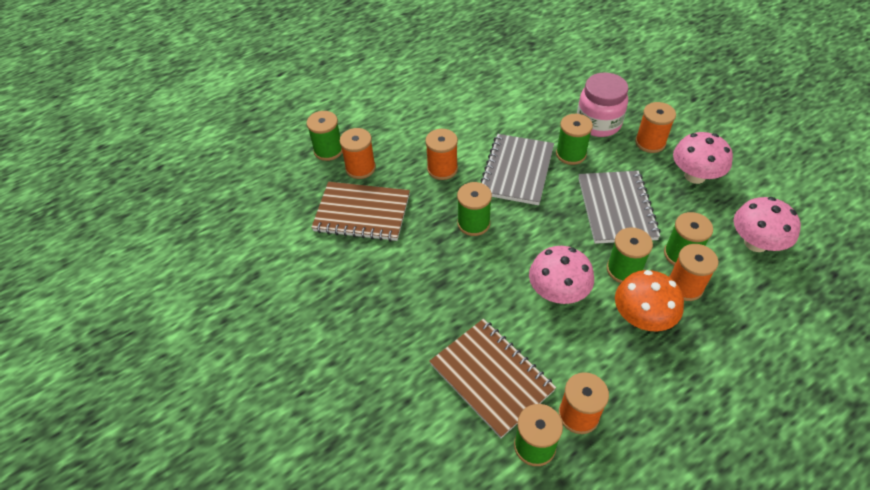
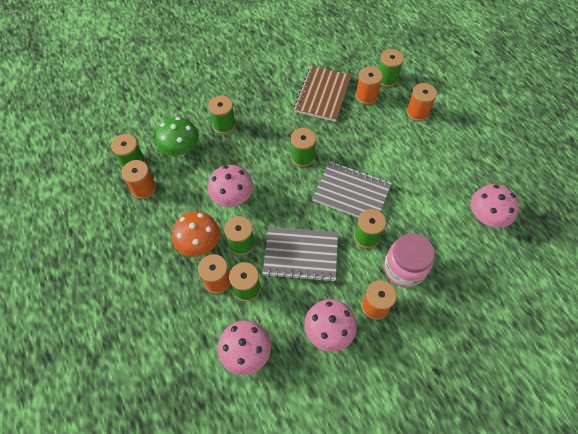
camera: 95 degrees right, 10 degrees up
(433, 326) = (224, 125): none -> green spool
(442, 169) = (359, 144): orange spool -> orange spool (417, 112)
(491, 377) = (181, 149): brown notebook -> green mushroom
(515, 68) = (486, 216): none -> pink mushroom

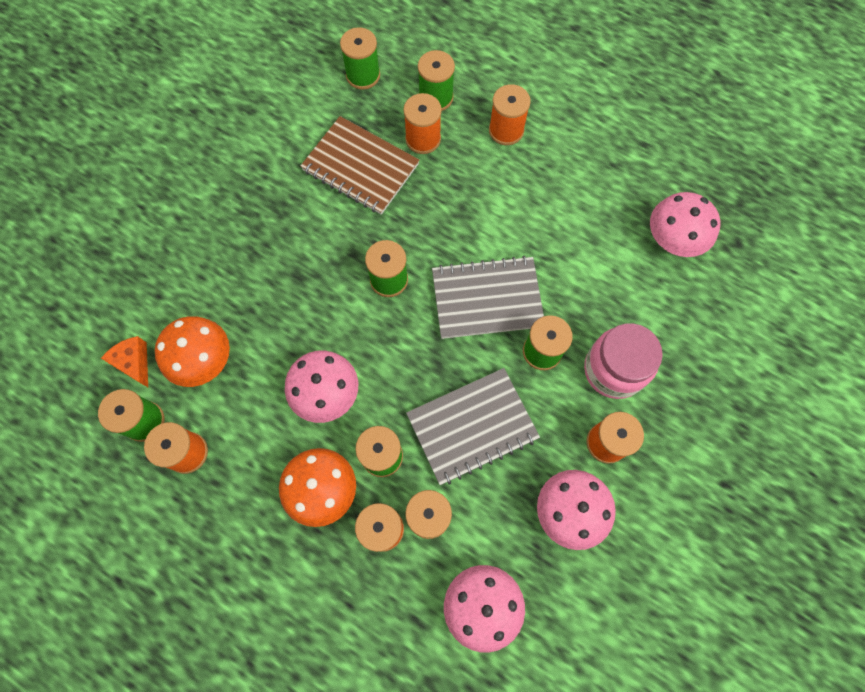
camera: 30 degrees left, 10 degrees up
(147, 133) = (134, 363): none -> orange cheese
(181, 149) = (204, 360): green mushroom -> orange mushroom
(224, 125) = (245, 288): green spool -> green spool (363, 75)
(322, 95) = (360, 167): brown notebook -> brown notebook turned 45 degrees counterclockwise

